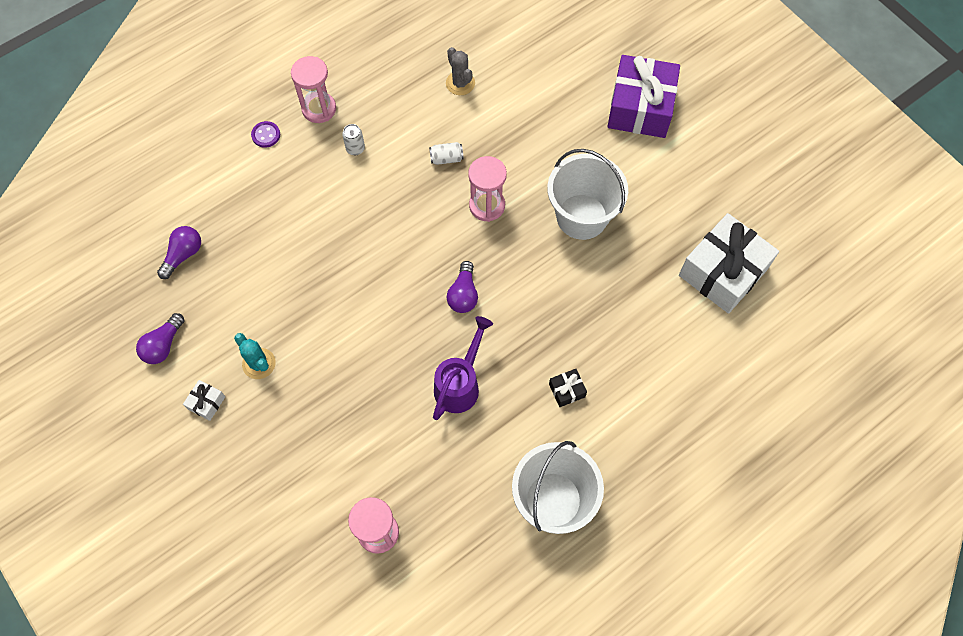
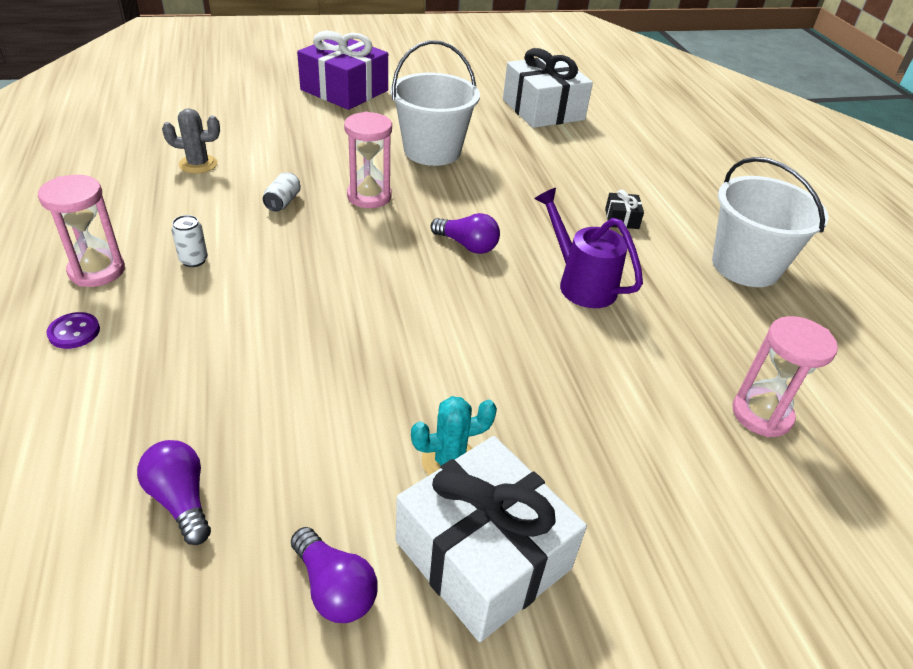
camera: 70 degrees left, 25 degrees down
(206, 403) = (483, 555): white gift -> white gift, size x2.47

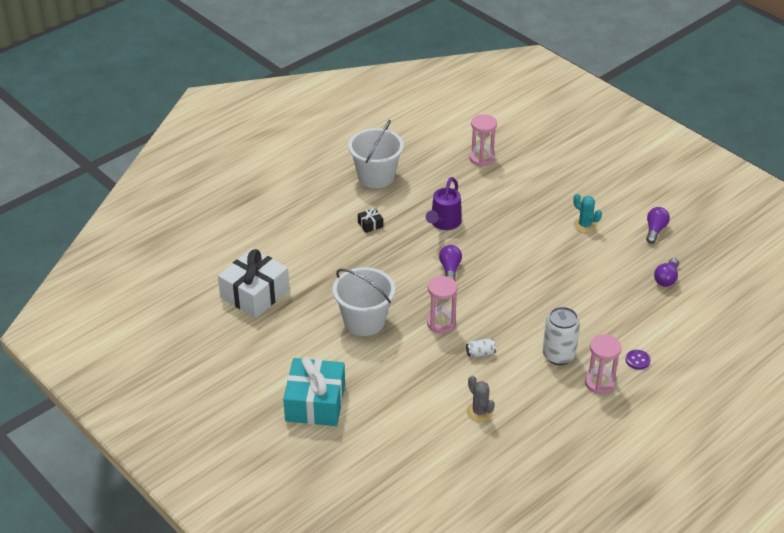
camera: 115 degrees left, 0 degrees up
(194, 260) = (558, 355): white can -> white can, size x2.02
(344, 90) = (315, 403): purple gift -> turquoise gift
(483, 555) = (612, 205): white gift -> none

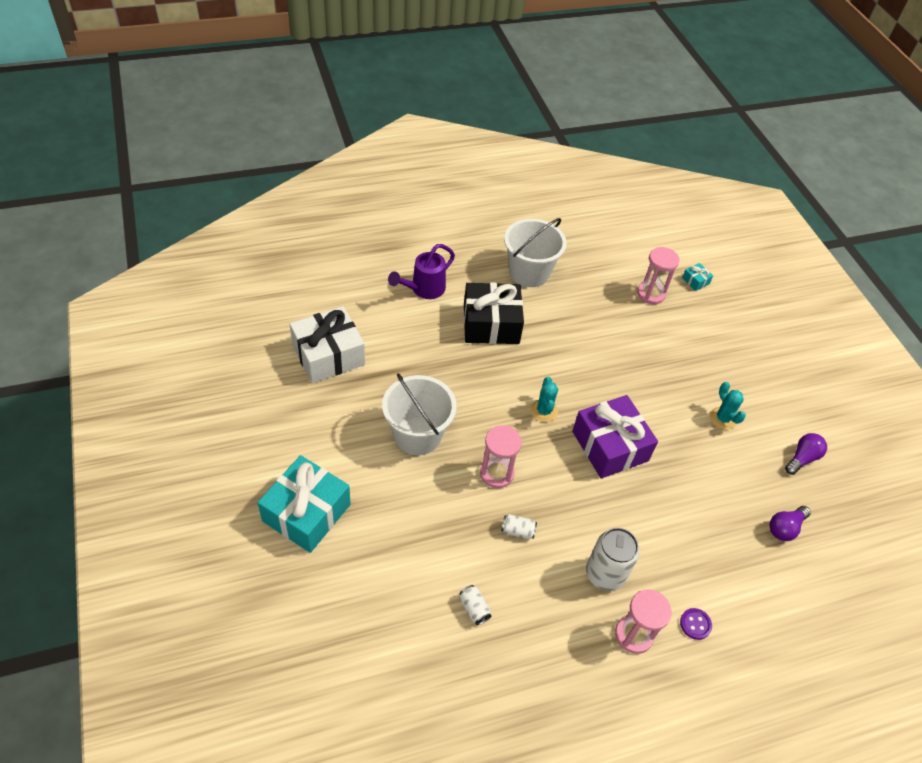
camera: 20 degrees right, 10 degrees up
(370, 224) = (491, 324): black gift -> black gift, size x2.47
(444, 223) = (568, 353): purple watering can -> purple watering can (424, 289)
(450, 269) = (544, 411): purple light bulb -> turquoise cactus
(479, 412) = (474, 608): grey cactus -> white can
(510, 136) = (695, 281): none -> turquoise gift
(513, 274) = (610, 446): none -> purple gift

